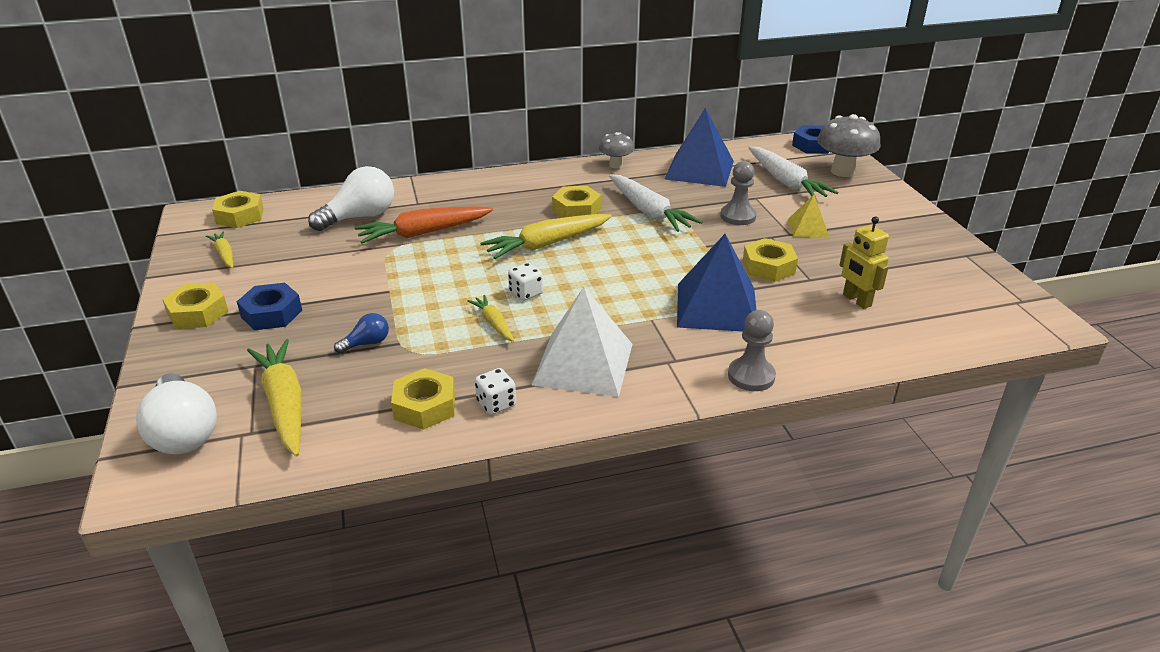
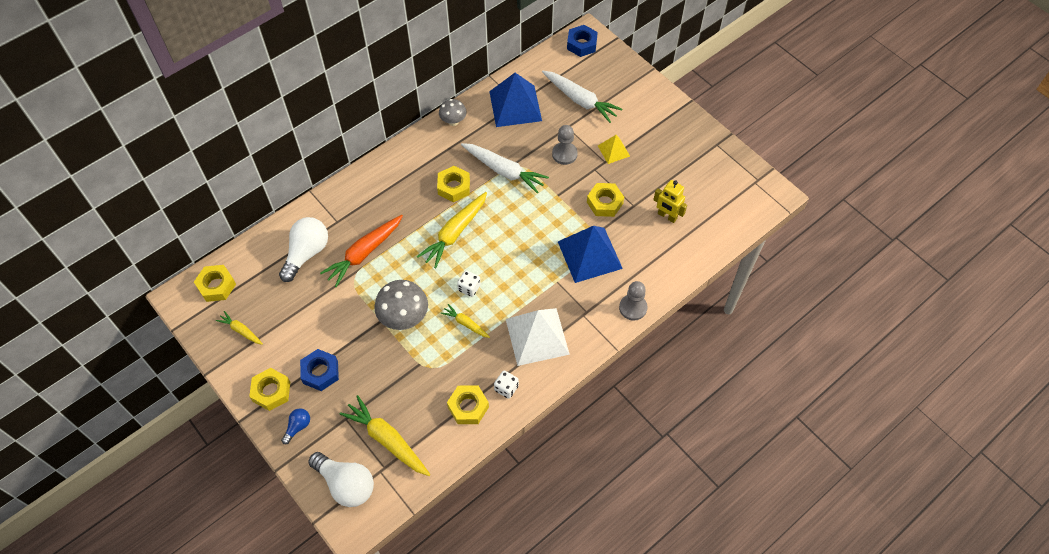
camera: 25 degrees left, 25 degrees up
(367, 343) = (400, 373): blue light bulb -> blue light bulb (298, 427)
(842, 171) = (613, 73): grey mushroom -> grey mushroom (404, 318)

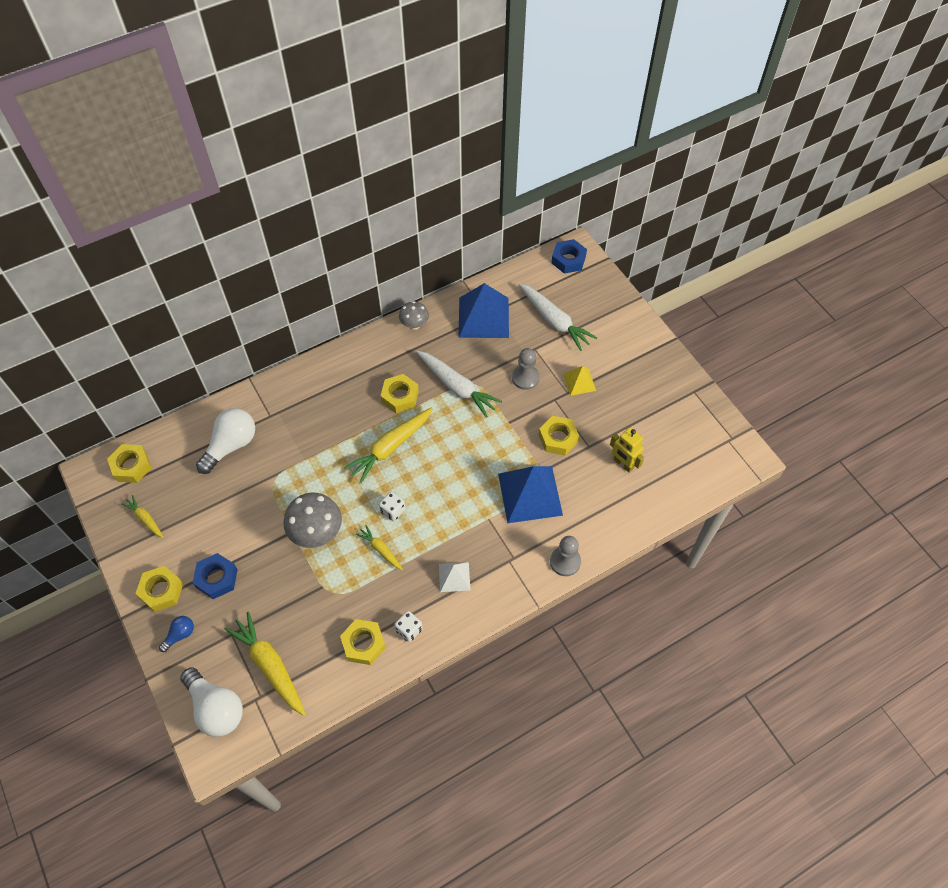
camera: 10 degrees right, 0 degrees up
(364, 253) = (290, 455): orange carrot -> none
(537, 336) = (454, 577): white pyramid -> white pyramid, size x0.52

